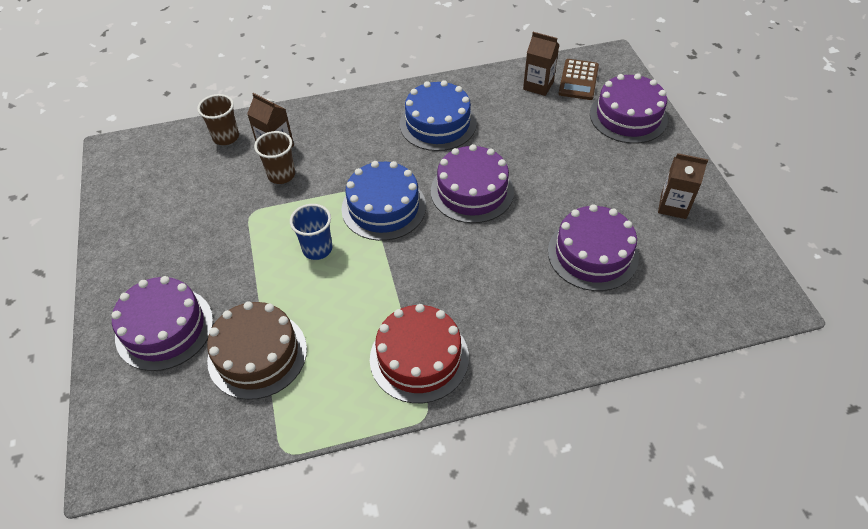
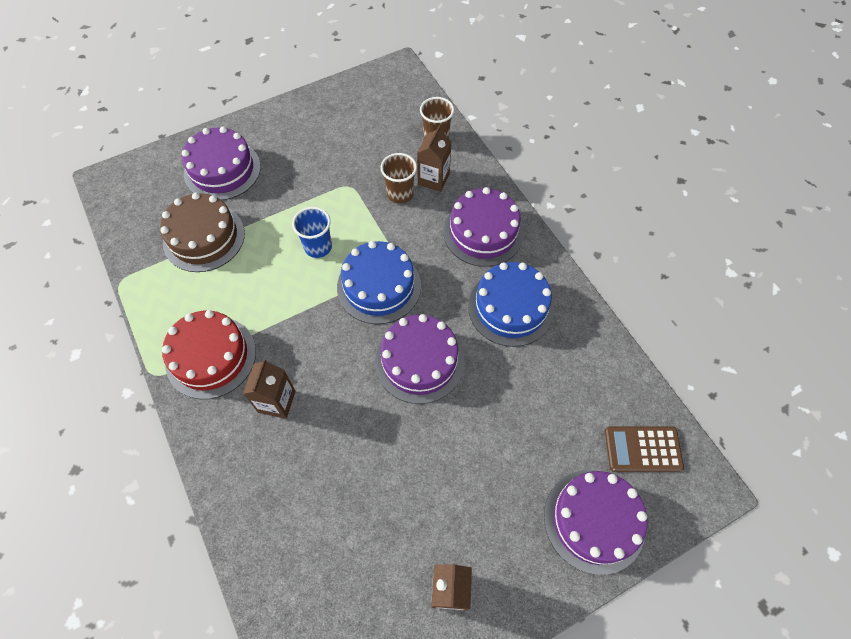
camera: 75 degrees right, 10 degrees up
(538, 85) = (613, 402): brown carton -> brown carton (276, 401)
(592, 254) = (356, 499): purple cake -> purple cake (483, 232)

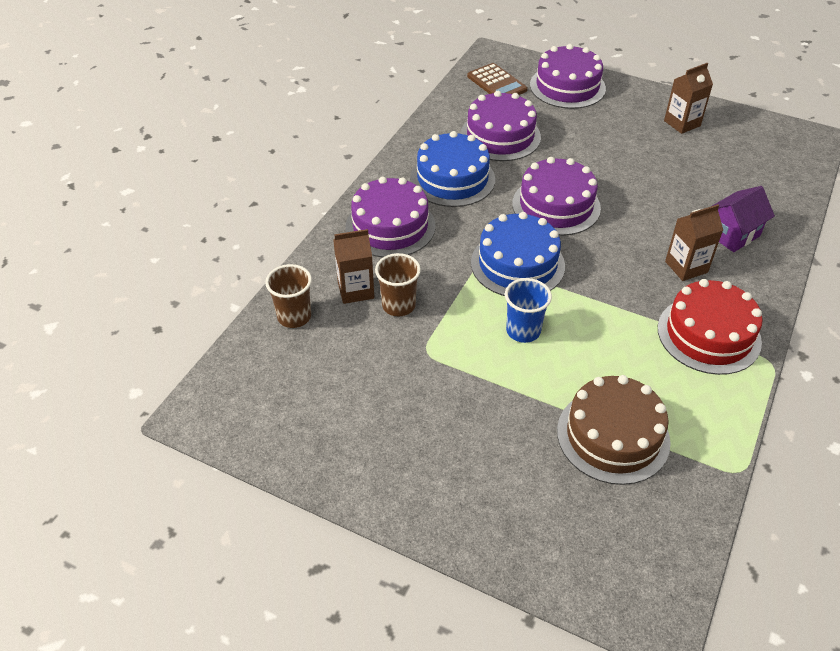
camera: 125 degrees left, 15 degrees down
(222, 170) = (515, 490): purple cake -> purple cake (500, 136)
(275, 476) = (732, 234): none -> purple house

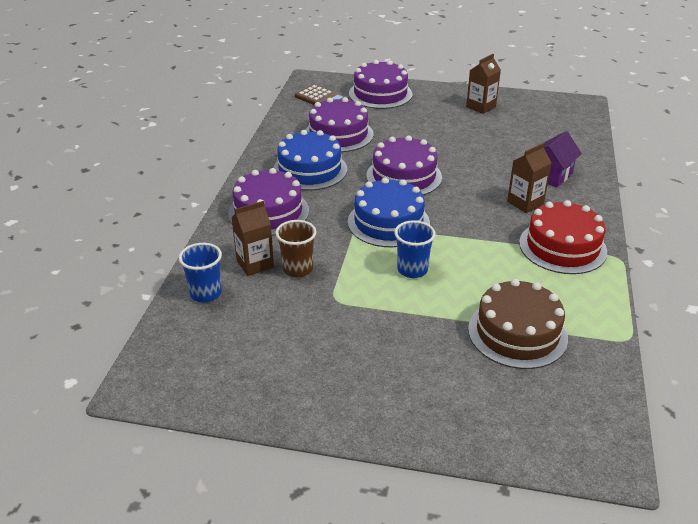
camera: 15 degrees left, 10 degrees down
(294, 317) = (206, 293): brown cup -> blue cup

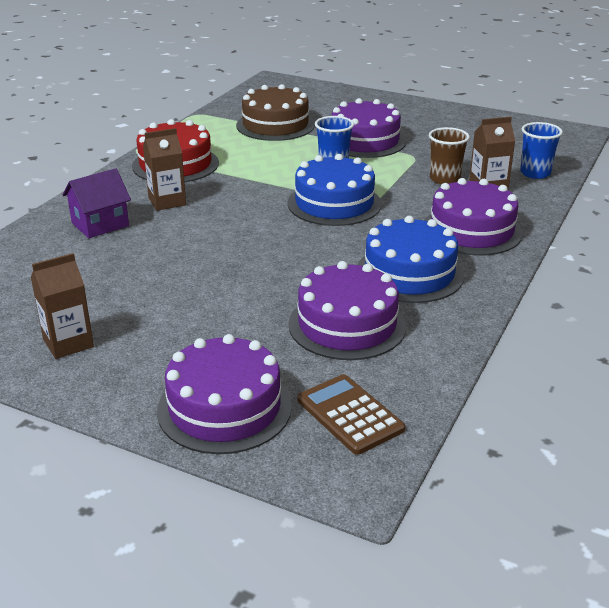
camera: 165 degrees left, 5 degrees down
(404, 176) = (285, 247): purple cake -> purple cake (364, 141)

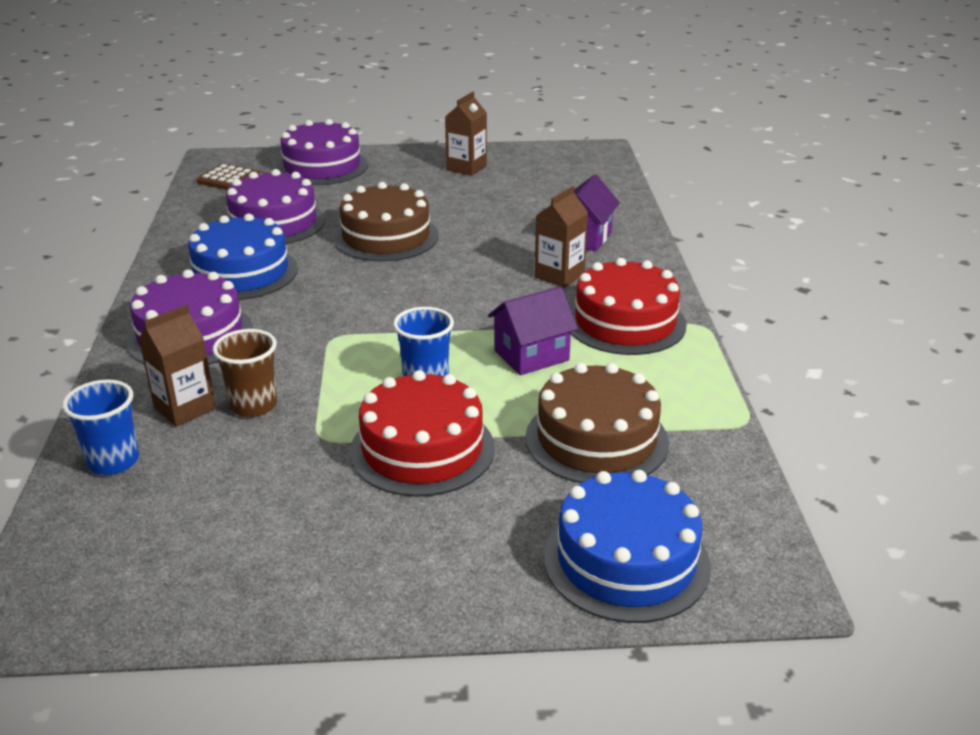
camera: 150 degrees right, 0 degrees up
(255, 273) = (386, 237): none -> brown cake
(257, 162) = (531, 355): none -> purple house
(334, 203) = (375, 325): blue cake -> blue cake (626, 560)
(364, 141) = (422, 449): purple cake -> red cake

